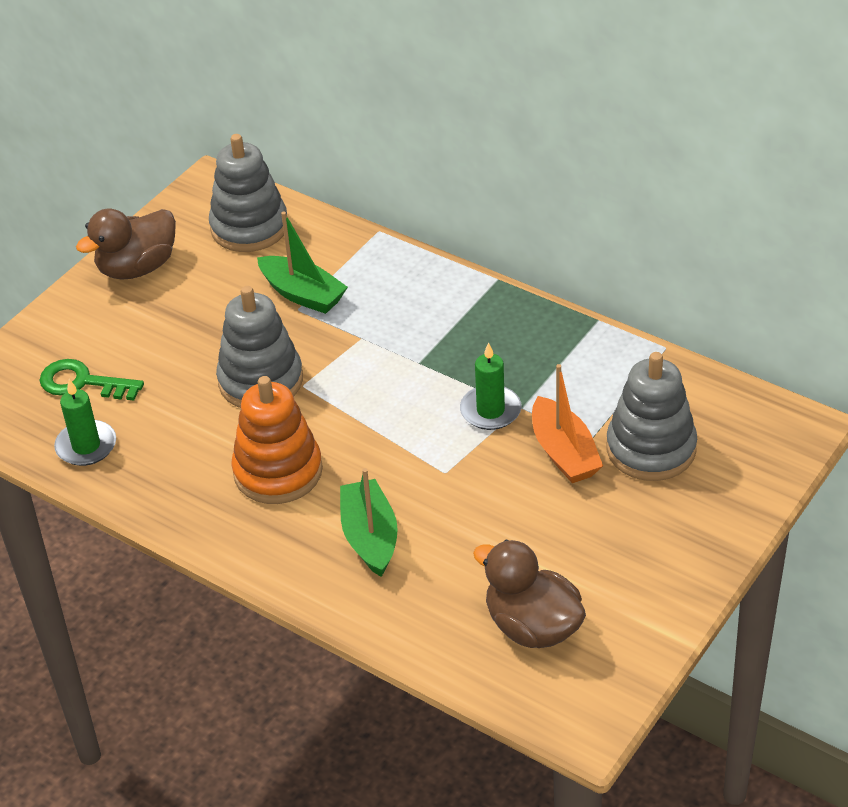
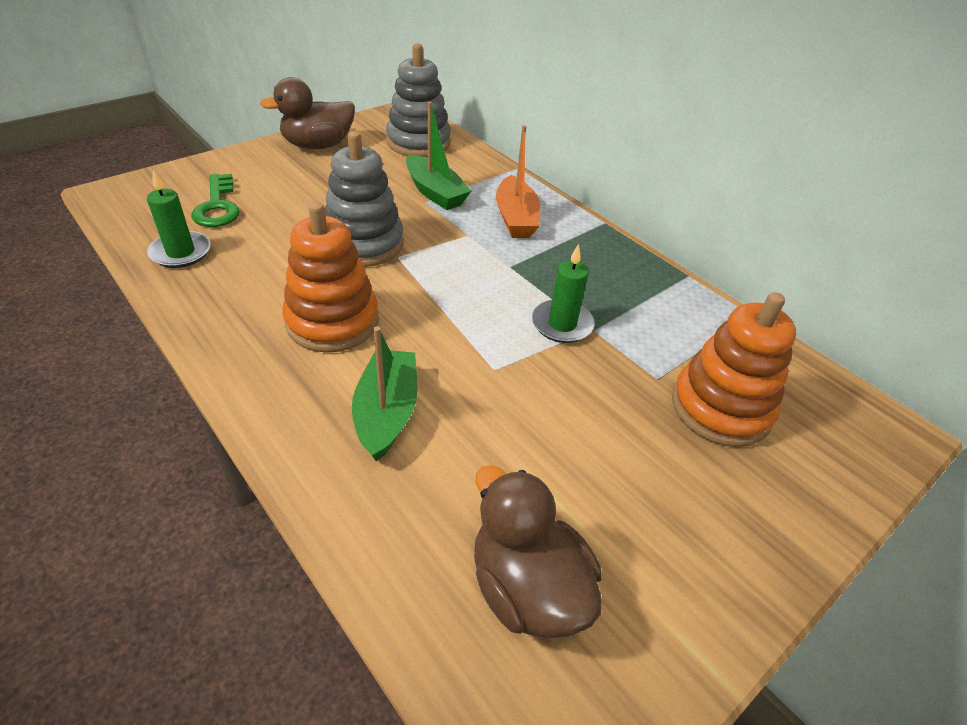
camera: 10 degrees right, 0 degrees up
(83, 382) = (217, 206): green key -> green key turned 135 degrees counterclockwise
(564, 452) = (625, 385): orange boat -> orange boat (516, 218)
(651, 449) = (720, 408): grey stacking toy -> orange stacking toy

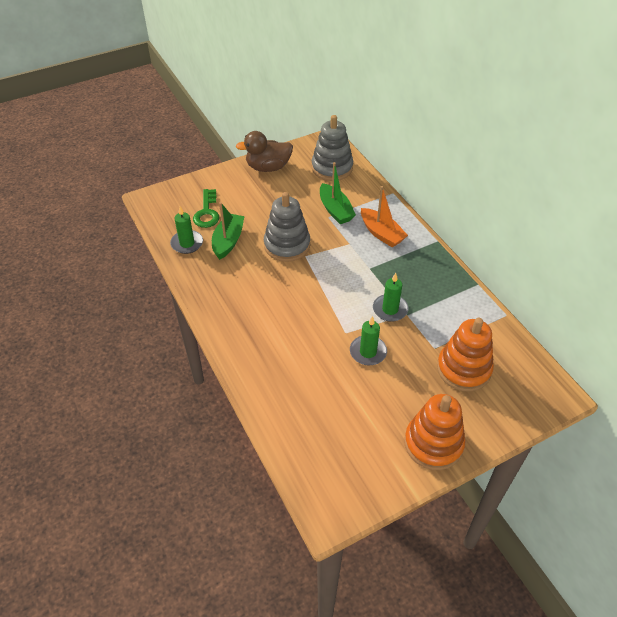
camera: 15 degrees right, 5 degrees up
(332, 321) = (264, 295): orange stacking toy -> orange stacking toy (433, 443)
(387, 412) = (285, 350): green boat -> green boat (228, 241)
(516, 218) = (381, 233): orange boat -> orange boat turned 45 degrees counterclockwise
(527, 587) = (336, 441): brown duck -> none
(544, 398) = (368, 352): none -> green candle

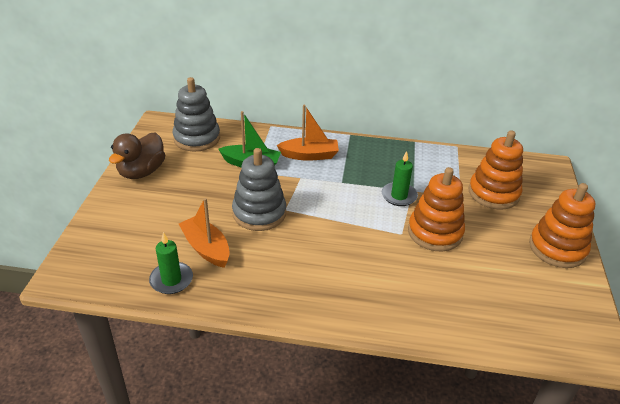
camera: 55 degrees left, 10 degrees down
(207, 212) = (145, 242): green key -> none
(228, 241) = (206, 248): green boat -> orange boat
(368, 352) = (435, 232): green candle -> orange stacking toy

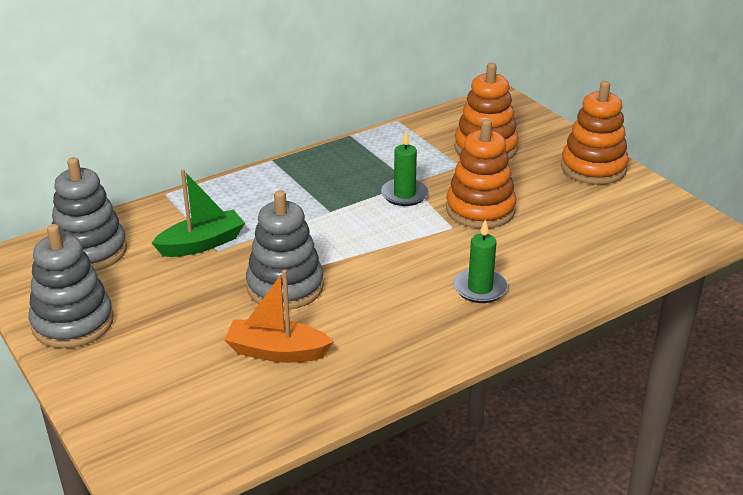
camera: 40 degrees left, 5 degrees down
(141, 172) = (73, 323): brown duck -> grey stacking toy
(171, 280) = (284, 402): green candle -> green candle (480, 288)
(309, 155) = (257, 202): orange boat -> none

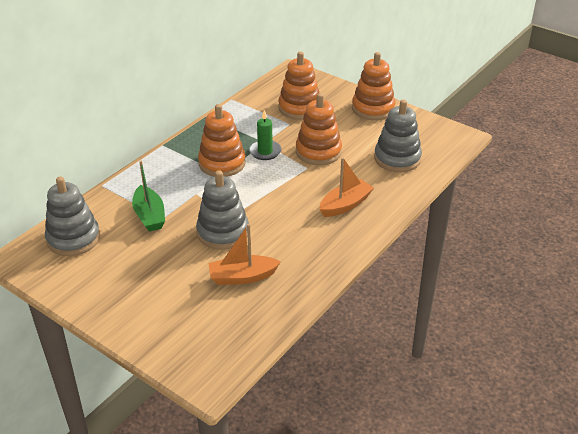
camera: 20 degrees left, 5 degrees up
(73, 323) = (93, 291): grey stacking toy -> grey stacking toy (397, 158)
(202, 244) = (149, 216): green boat -> green boat turned 120 degrees clockwise
(336, 198) = (222, 163): none -> orange stacking toy
(480, 288) = (345, 205): green candle -> orange boat

